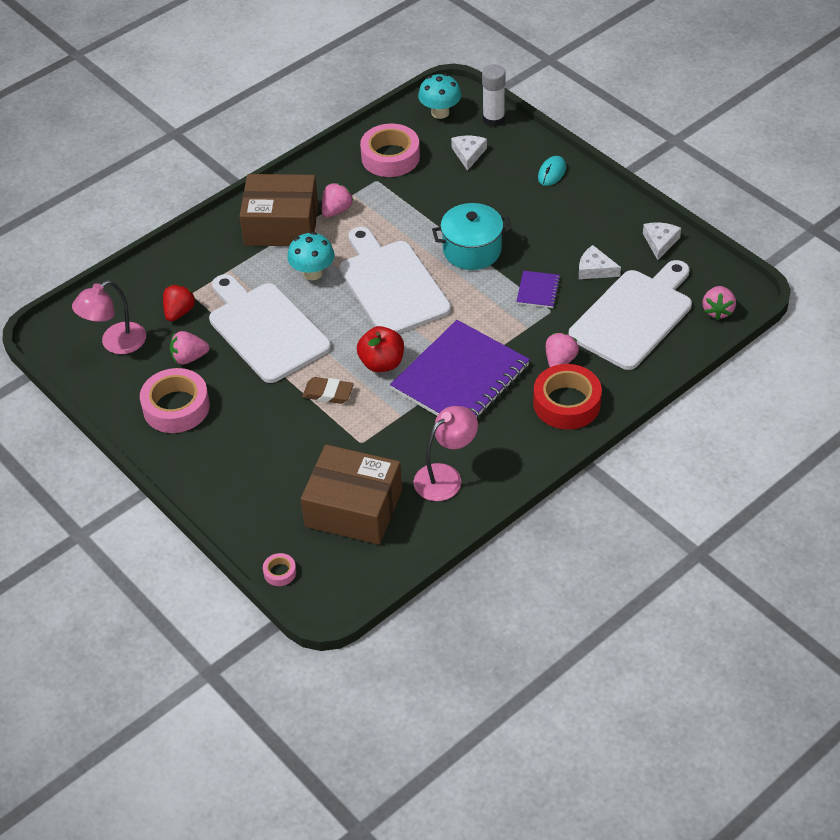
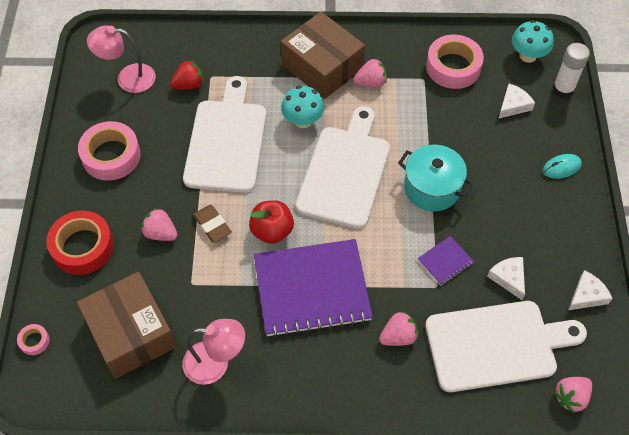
camera: 40 degrees right, 10 degrees up
(189, 358) = (158, 124): pink strawberry -> pink strawberry (160, 233)
(567, 403) = (365, 378): red tape -> red tape (82, 247)

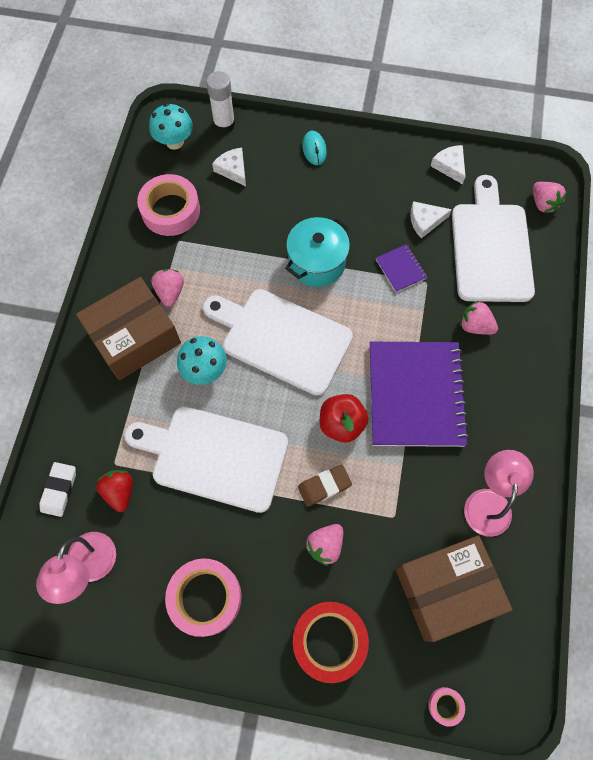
camera: 80 degrees left, 10 degrees up
(185, 47) = (59, 490): none -> white eraser
(398, 336) = (475, 326): pink strawberry -> pink strawberry turned 45 degrees counterclockwise

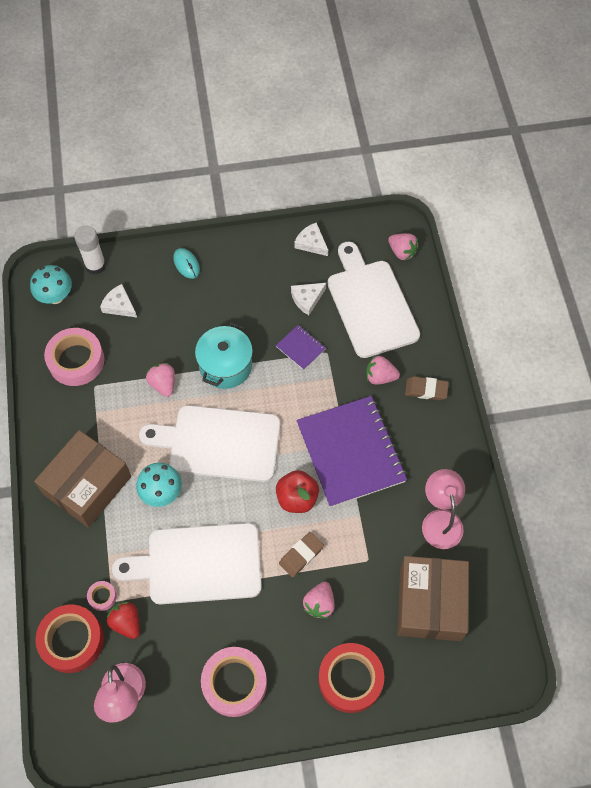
camera: 20 degrees left, 5 degrees down
(59, 490) = (72, 640): white eraser -> red tape
(170, 292) = (104, 434): pink strawberry -> pink strawberry (163, 384)
(445, 705) = (460, 694): pink tape -> pink tape (102, 597)
(446, 589) = (430, 603): brown box -> brown box turned 45 degrees counterclockwise
(520, 355) = (426, 390): none -> brown eraser

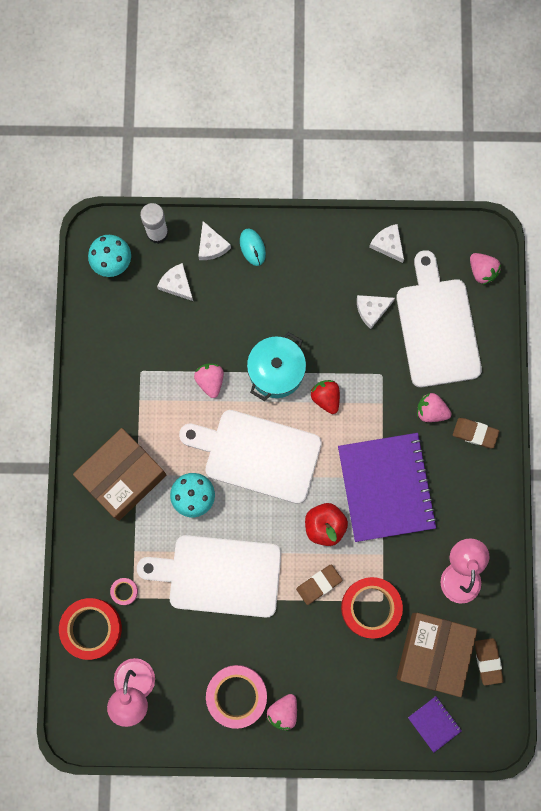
camera: 10 degrees right, 15 degrees up
(76, 360) = (126, 340): pink tape -> none
(126, 622) = (144, 620): red strawberry -> red strawberry (326, 398)
(148, 268) = (211, 245): none -> white cheese
(300, 348) = (356, 365): purple notebook -> purple notebook (434, 723)
(319, 604) = (328, 635): pink strawberry -> pink strawberry (283, 712)
(350, 679) = (344, 711): red tape -> red tape (370, 607)
(487, 601) = (488, 661): none -> brown eraser

